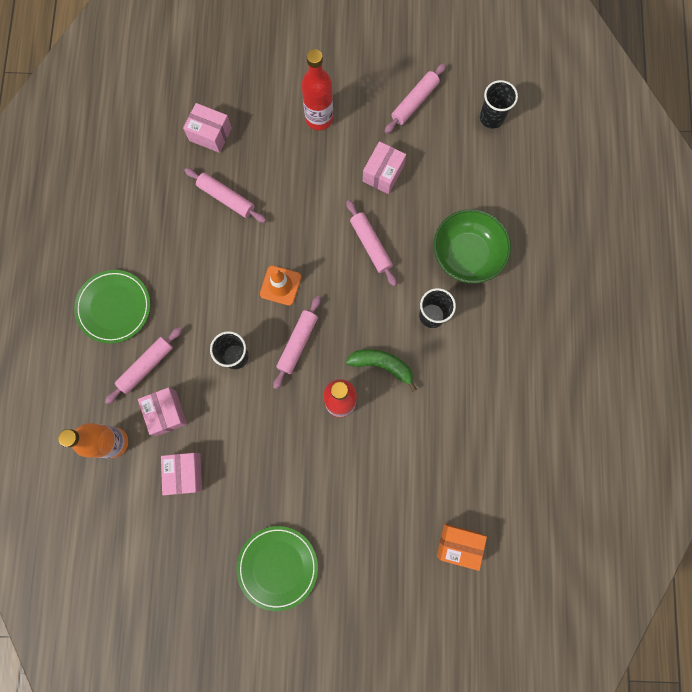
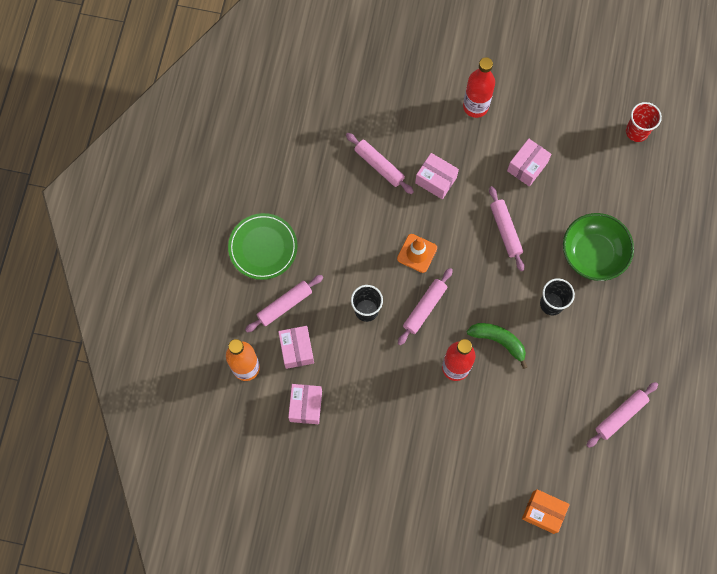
camera: 10 degrees right, 5 degrees down
(210, 134) = (373, 104): pink box -> pink box (435, 180)
(277, 567) = (376, 503): green plate -> none
(414, 102) = (567, 105): pink rolling pin -> pink rolling pin (620, 415)
(491, 118) = (636, 131): black cup -> red cup

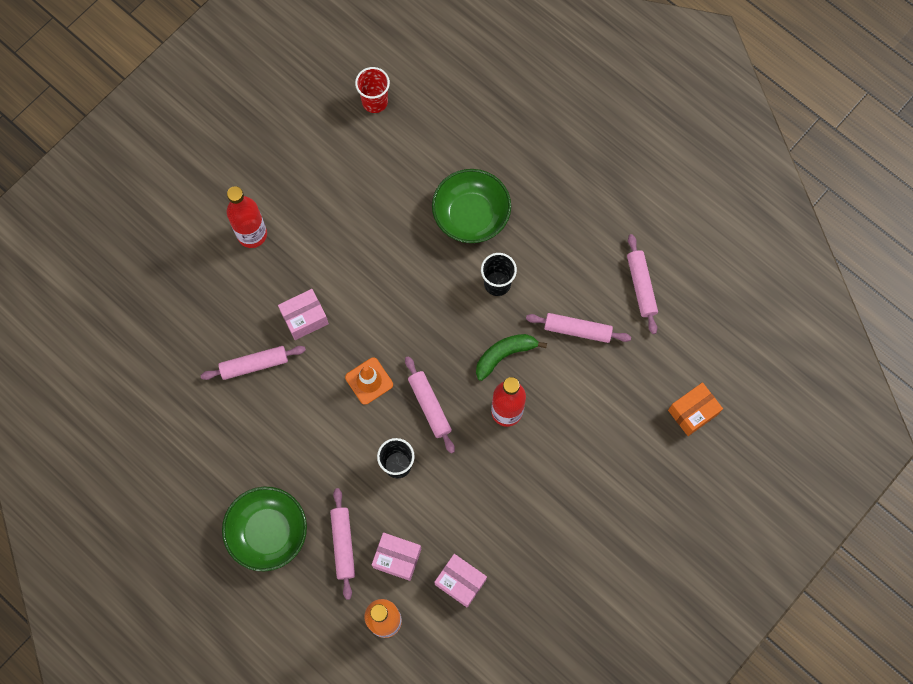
camera: 60 degrees left, 0 degrees up
(263, 247) = (268, 532): green plate -> green bowl
(505, 230) = (398, 282): pink rolling pin -> pink rolling pin (577, 330)
(527, 167) = (346, 223): pink box -> none

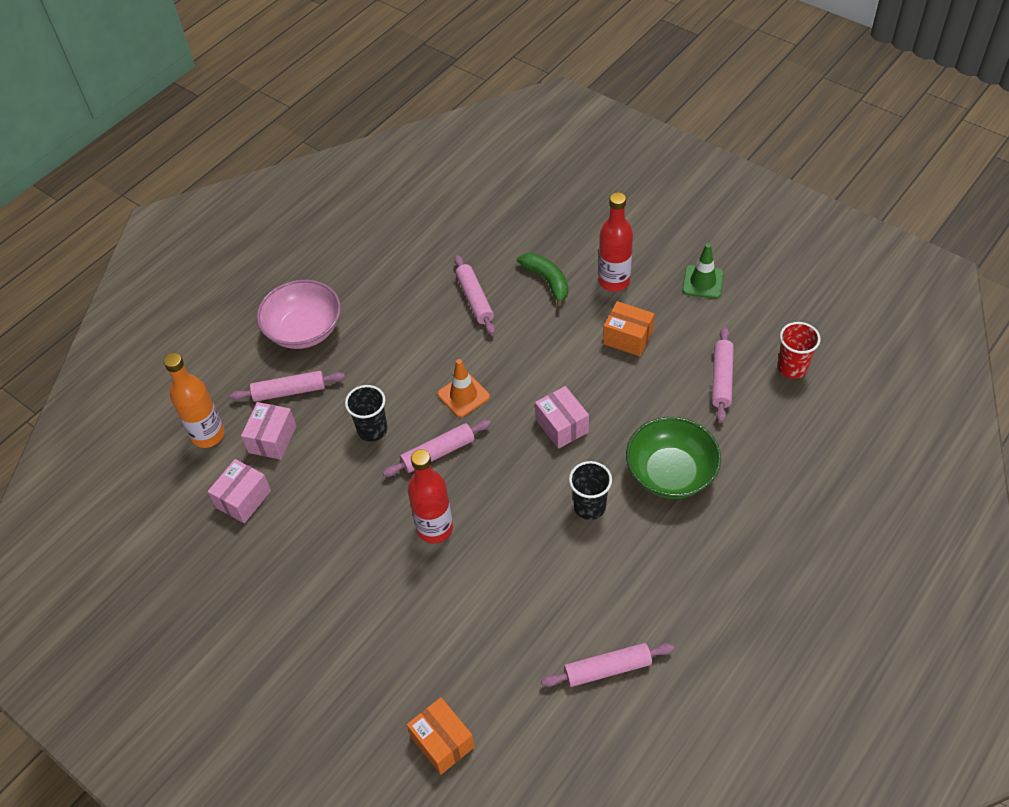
camera: 90 degrees right, 20 degrees down
(266, 157) = (703, 282): none -> green traffic cone
(268, 532) = (304, 330): green bowl -> pink bowl
(305, 318) = (528, 334): pink box -> pink box (562, 426)
(322, 231) = (627, 338): none -> orange box
(504, 355) = (503, 521): green banana -> green banana (547, 281)
(577, 330) = (541, 597): pink rolling pin -> pink rolling pin (722, 379)

